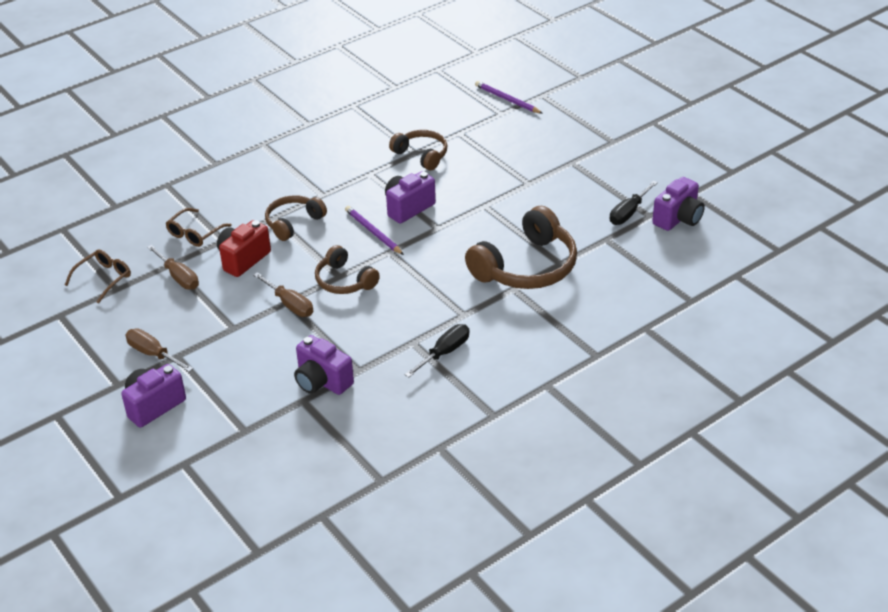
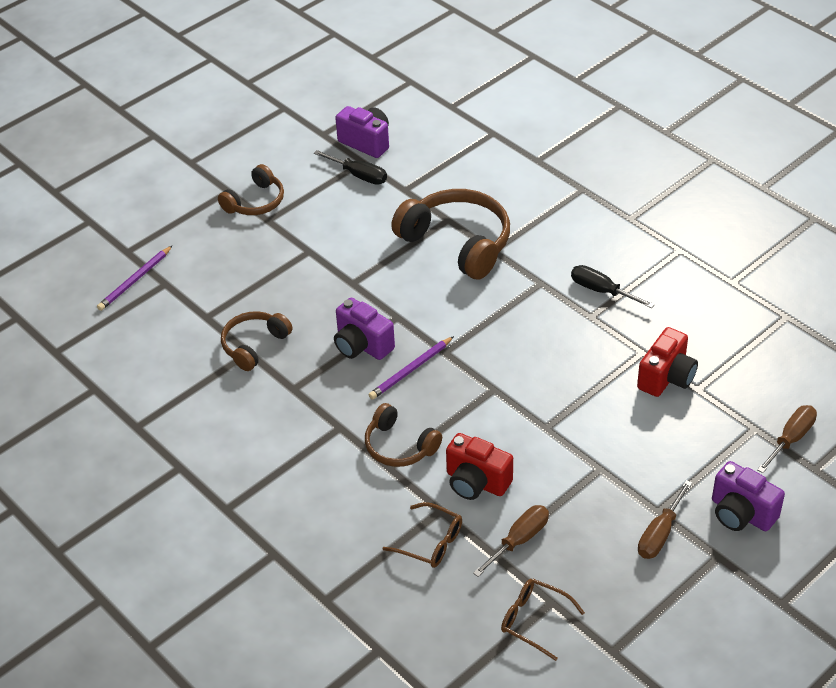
camera: 95 degrees left, 5 degrees up
(290, 304) = (551, 424): brown screwdriver -> brown screwdriver (791, 439)
(322, 381) = (666, 377): purple camera -> red camera
(344, 281) = (502, 383): brown headphones -> brown headphones (255, 202)

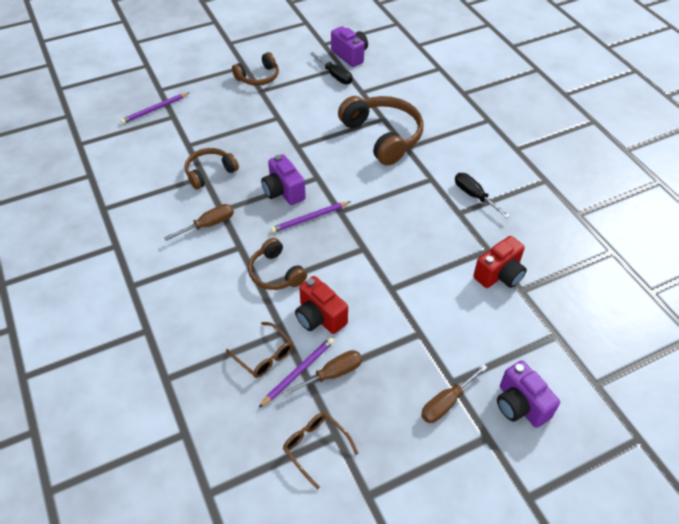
camera: 15 degrees right, 5 degrees up
(479, 549) = (298, 372): none -> purple pencil
(791, 439) = (583, 353): brown screwdriver -> brown screwdriver (209, 225)

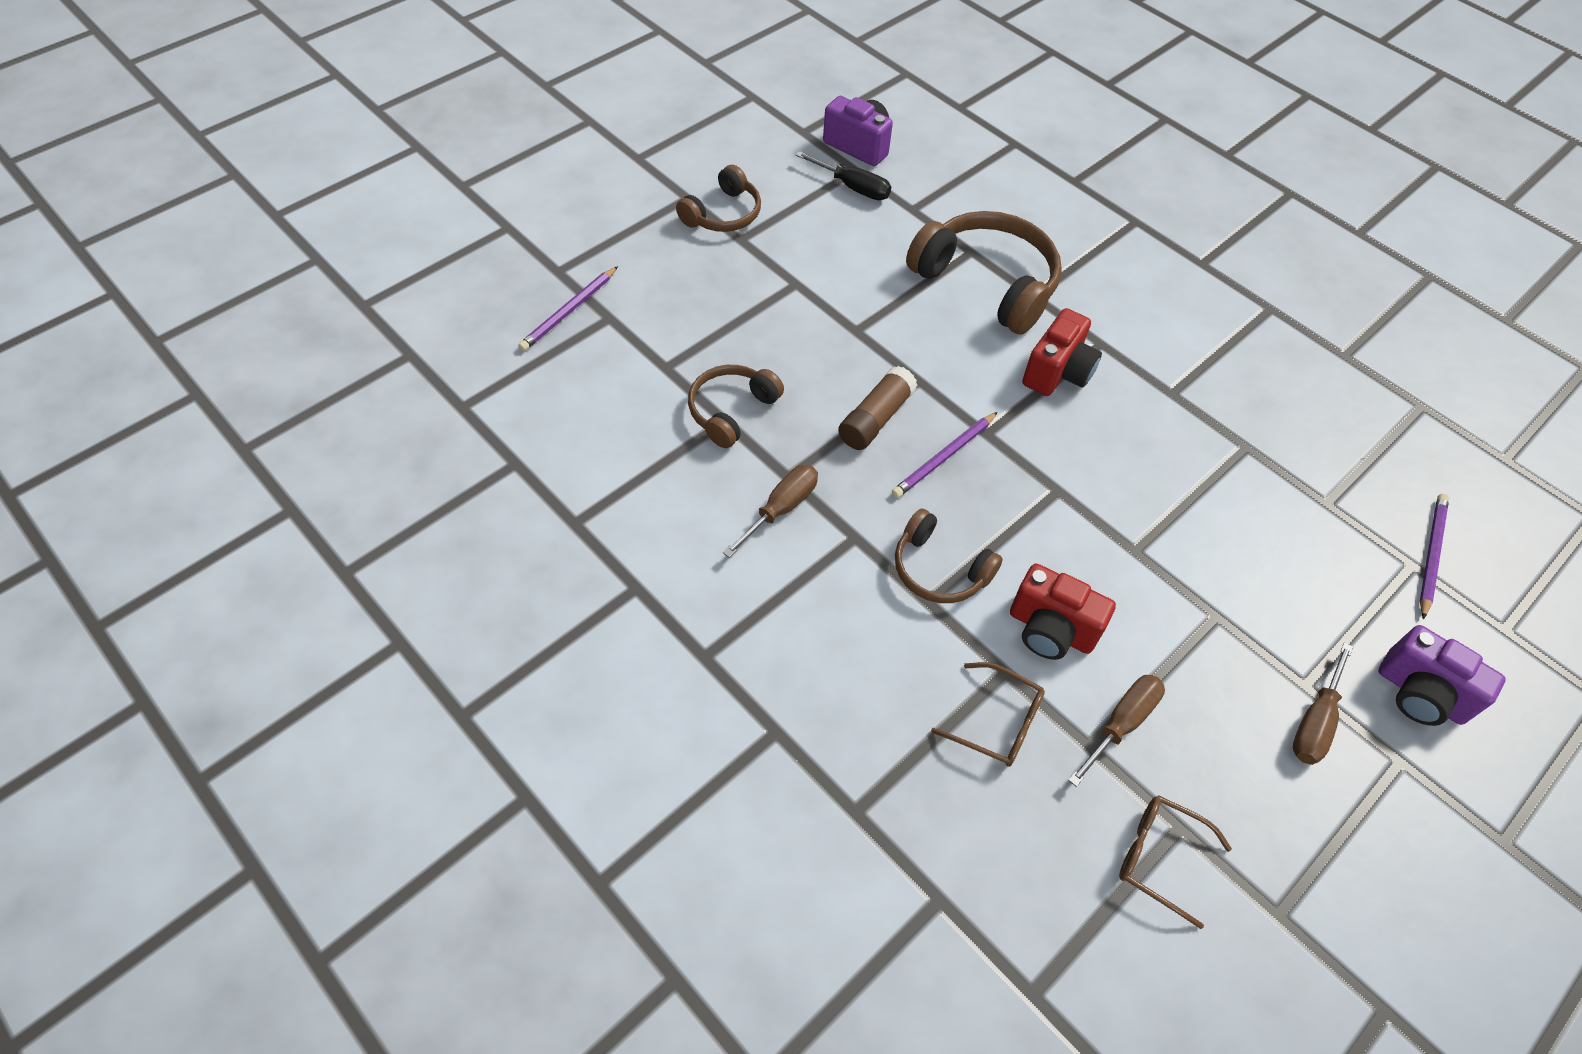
camera: 20 degrees left, 5 degrees up
(283, 191) = (876, 418): purple camera -> brown glue stick
(298, 372) = (1066, 735): purple pencil -> purple pencil (1430, 555)
(474, 196) = (1180, 358): black screwdriver -> none
(499, 275) = (1284, 485): red camera -> red camera (1057, 372)

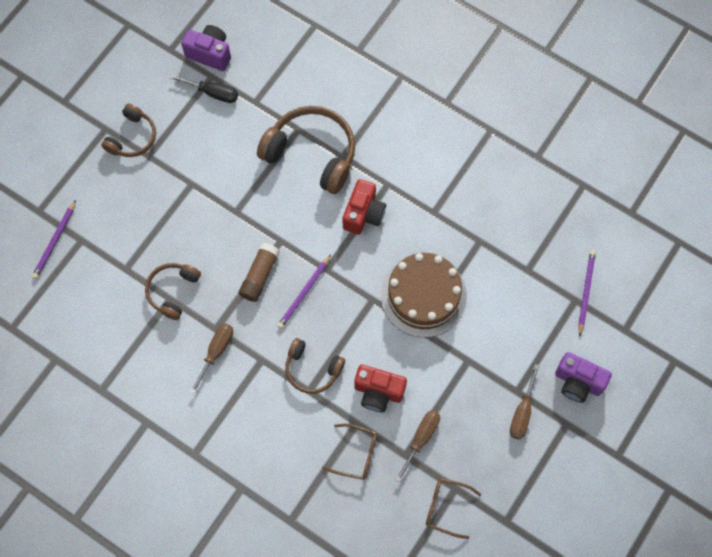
camera: 10 degrees left, 15 degrees up
(1145, 502) = (423, 296): none -> brown cake

